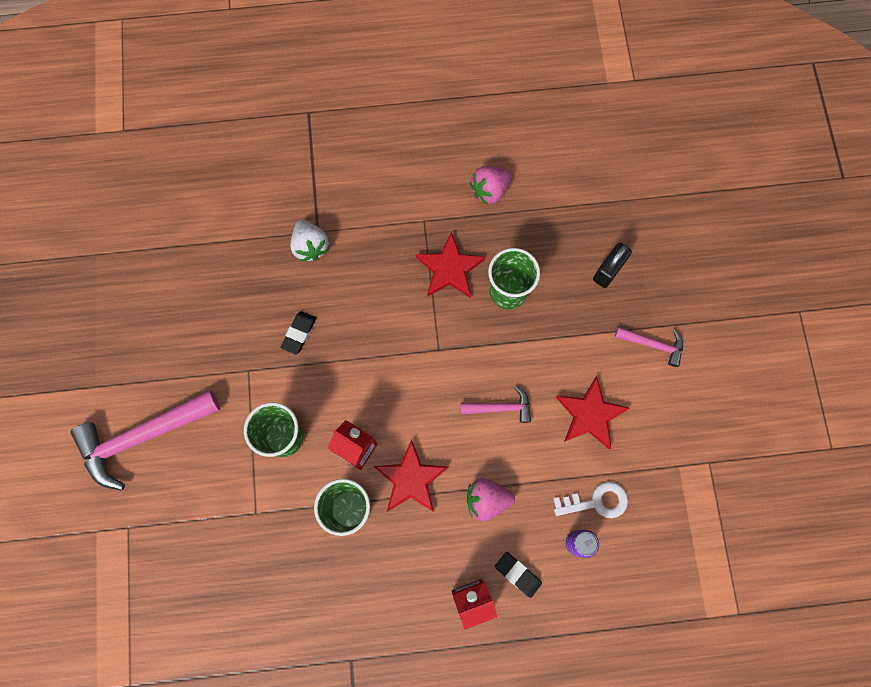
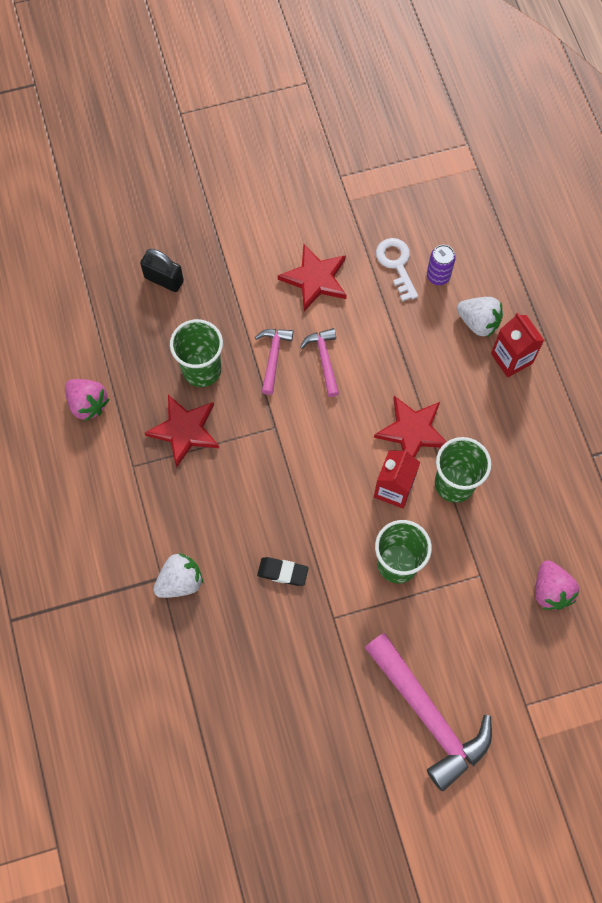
camera: 100 degrees left, 5 degrees down
(487, 500) = (416, 359): pink strawberry -> pink strawberry (550, 590)
(517, 574) = (478, 322): black eraser -> white strawberry
(653, 345) = (235, 232): pink hammer -> pink hammer (273, 357)

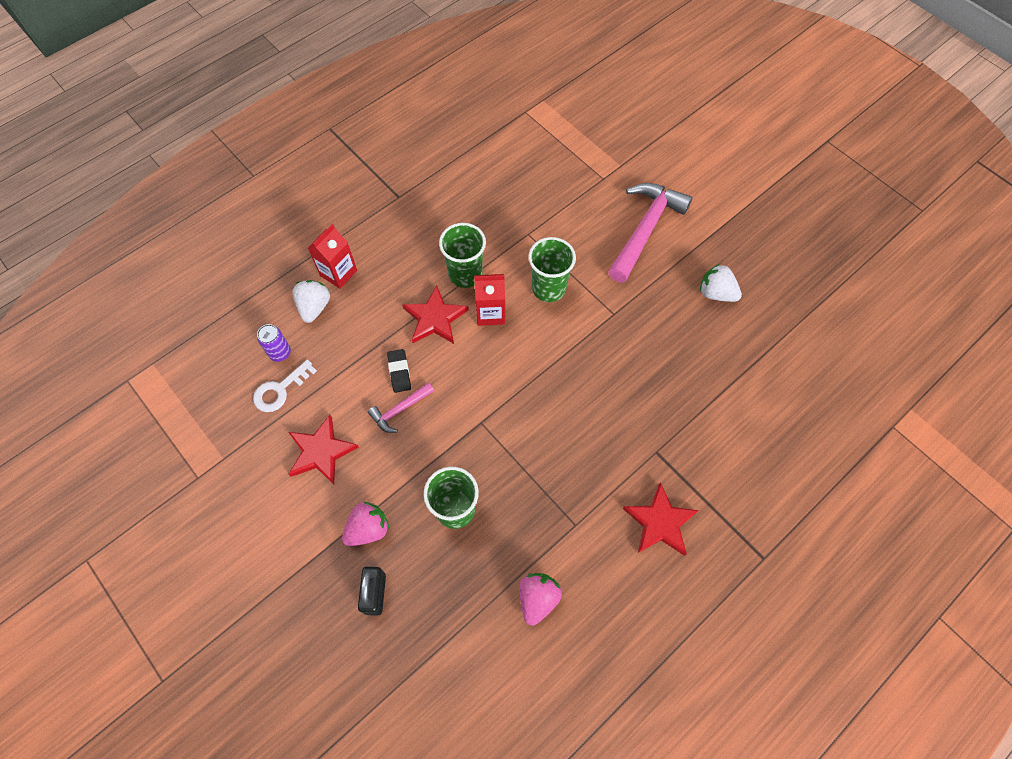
camera: 115 degrees left, 5 degrees down
(180, 581) = (650, 435): white strawberry -> white strawberry (716, 293)
(184, 430) = (520, 496): red star -> red star (660, 522)
(273, 357) = (415, 453): pink hammer -> none
(282, 572) = (600, 363): black eraser -> black eraser (399, 372)
(550, 590) = (515, 189): pink strawberry -> pink strawberry (368, 529)

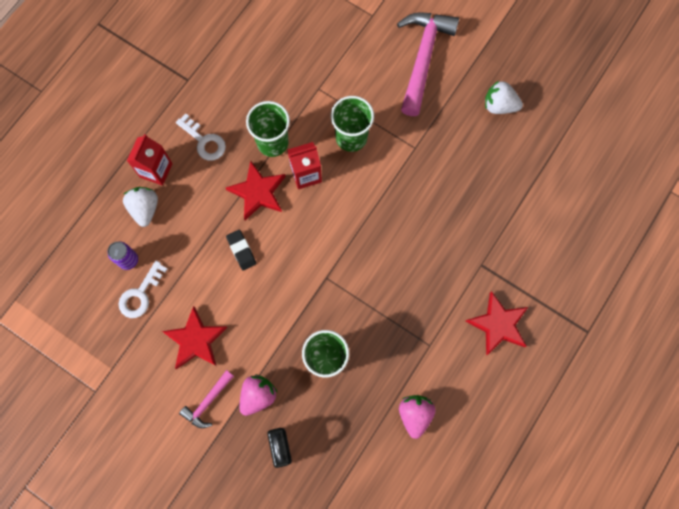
camera: 15 degrees left, 10 degrees up
(396, 257) = (204, 141): none -> white key
(399, 410) = (252, 285): pink hammer -> pink hammer (207, 402)

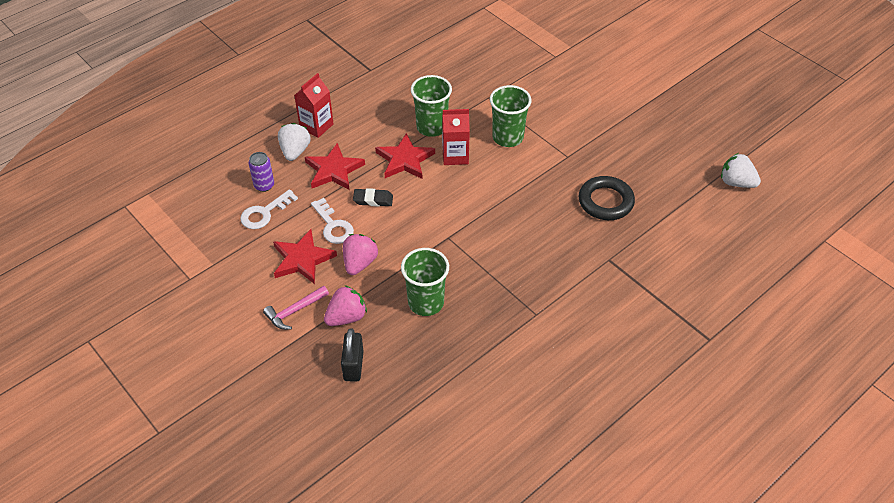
camera: 15 degrees right, 25 degrees down
(204, 141) = (369, 114): white key -> white key (333, 226)
(241, 250) = (373, 200): black eraser -> black eraser turned 75 degrees counterclockwise
(415, 414) = (502, 370): pink strawberry -> pink strawberry (359, 263)
(423, 58) = (594, 94): pink hammer -> none
(463, 196) = (605, 201): none -> black ring
(498, 324) = (613, 312): red star -> red star (333, 170)
(499, 105) = (660, 141): white strawberry -> white strawberry (736, 182)

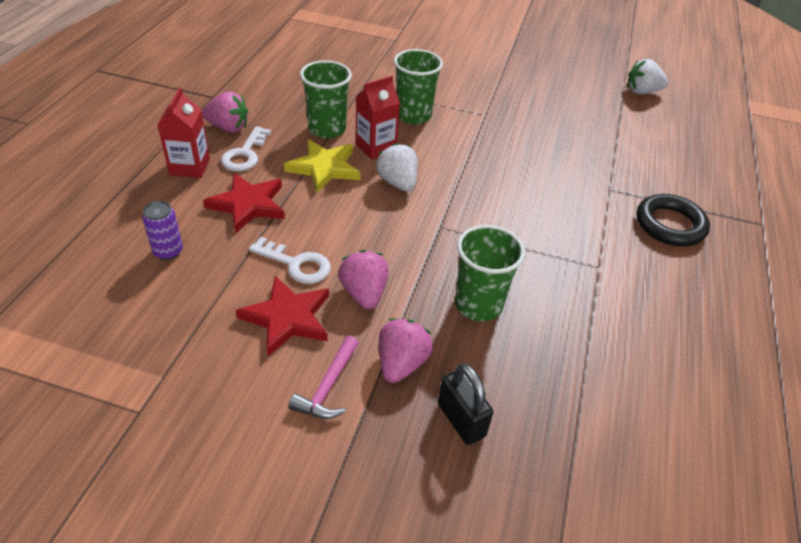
camera: 35 degrees left, 5 degrees down
(264, 213) = (193, 283): white key -> white key (245, 154)
(295, 151) = (182, 201): white strawberry -> white strawberry (397, 182)
(363, 102) = (228, 127): none -> pink strawberry
(373, 200) = (322, 219): black eraser -> none
(404, 160) = (324, 168): red star -> yellow star
(605, 201) = (556, 141): black ring -> black ring (670, 225)

